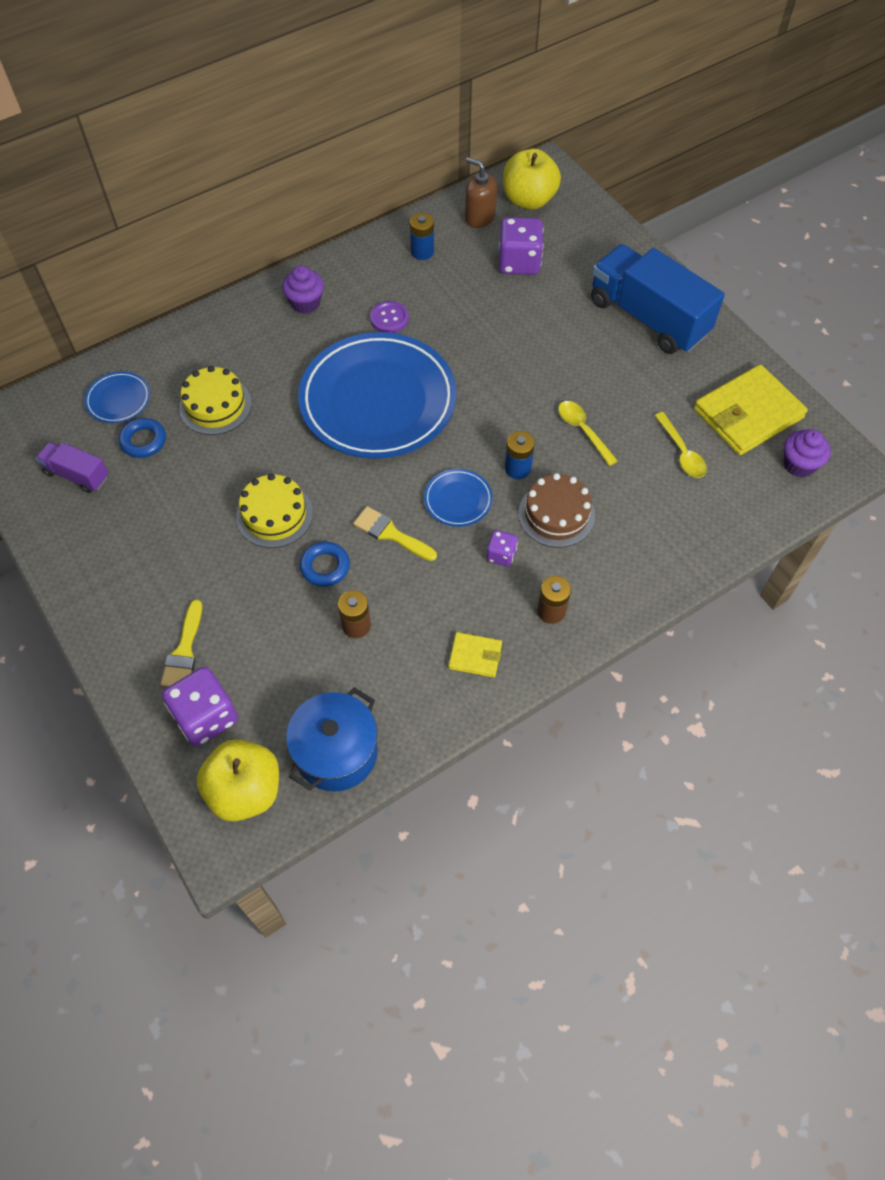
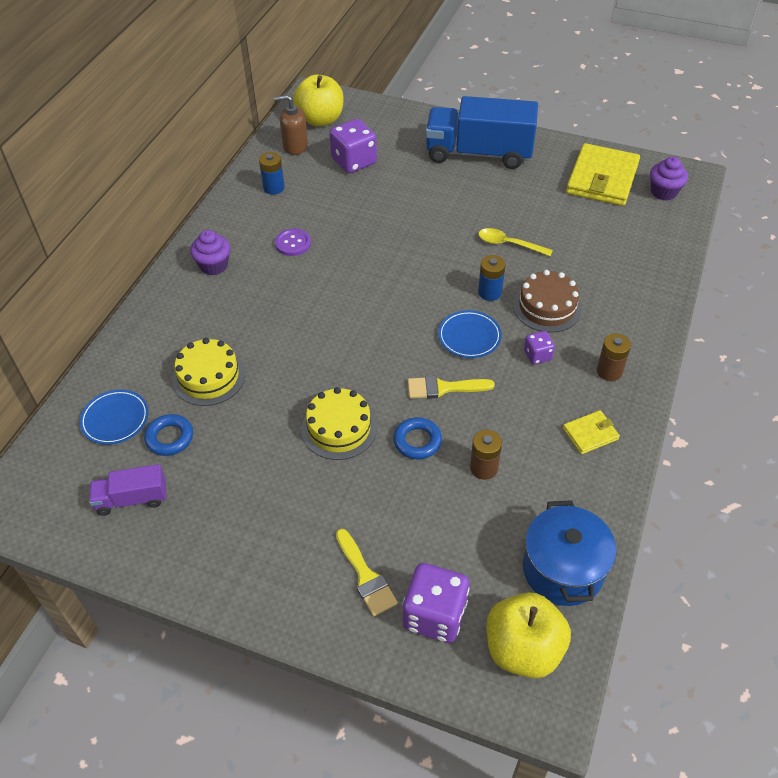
camera: 35 degrees left, 10 degrees down
(378, 400) = (340, 303): blue plate -> none
(681, 452) = (586, 223): yellow spoon -> none

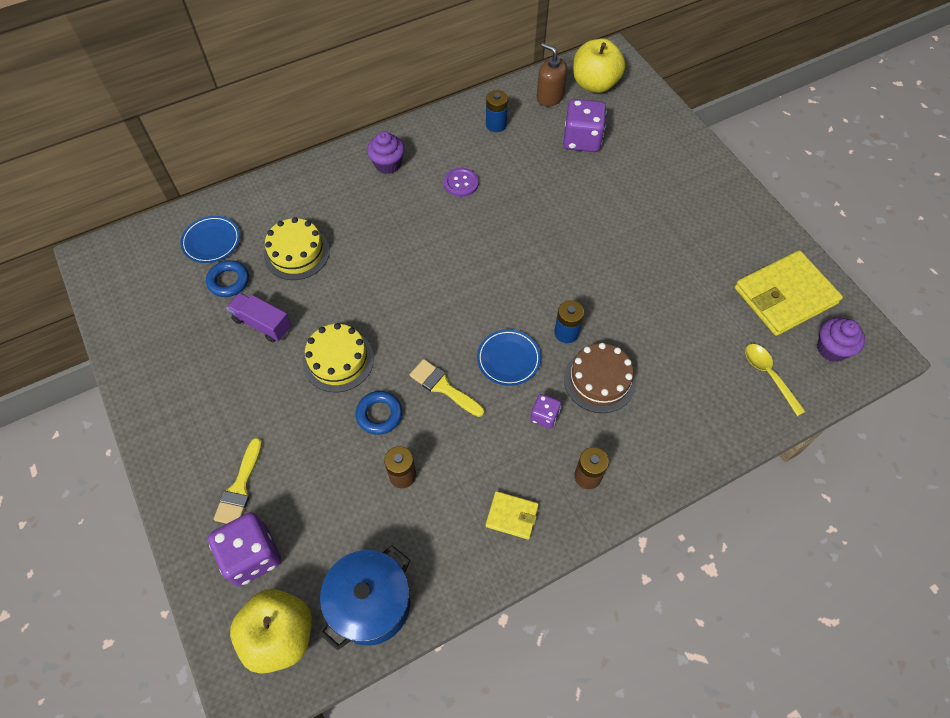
camera: 40 degrees right, 10 degrees up
(132, 499) = (165, 309): purple truck -> purple truck (262, 324)
(479, 153) = (696, 198): blue truck -> none
(509, 244) = (629, 301): yellow spoon -> yellow spoon (769, 375)

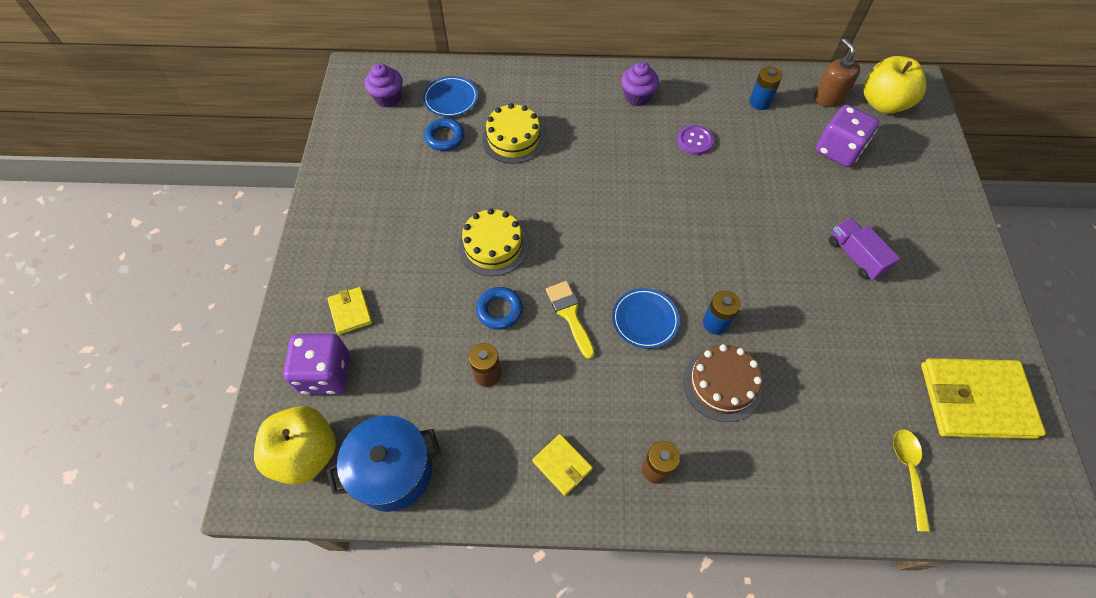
camera: 30 degrees right, 0 degrees up
(240, 487) = (350, 312): yellow brush -> yellow wallet
(262, 324) = (450, 185): purple truck -> purple truck (855, 256)
(544, 416) = (647, 390): purple dice -> none
(831, 349) = (1000, 482): purple cupcake -> purple cupcake (388, 98)

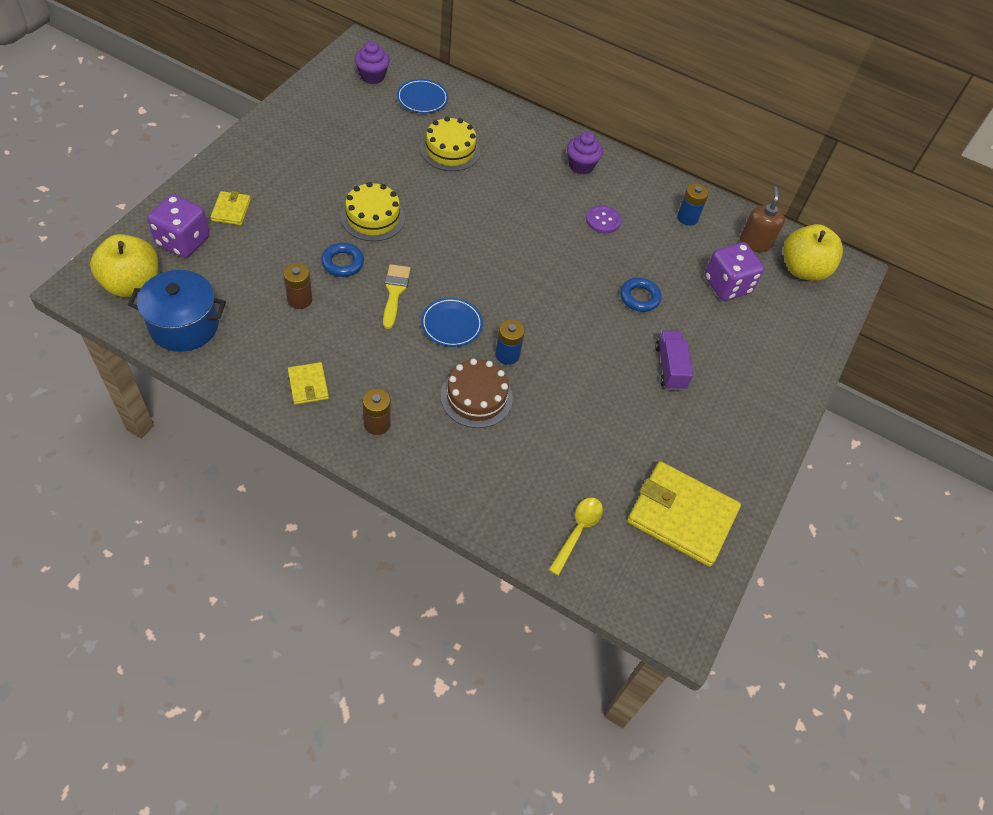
camera: 20 degrees right, 5 degrees down
(444, 137) = (395, 124): blue ring -> blue ring (639, 297)

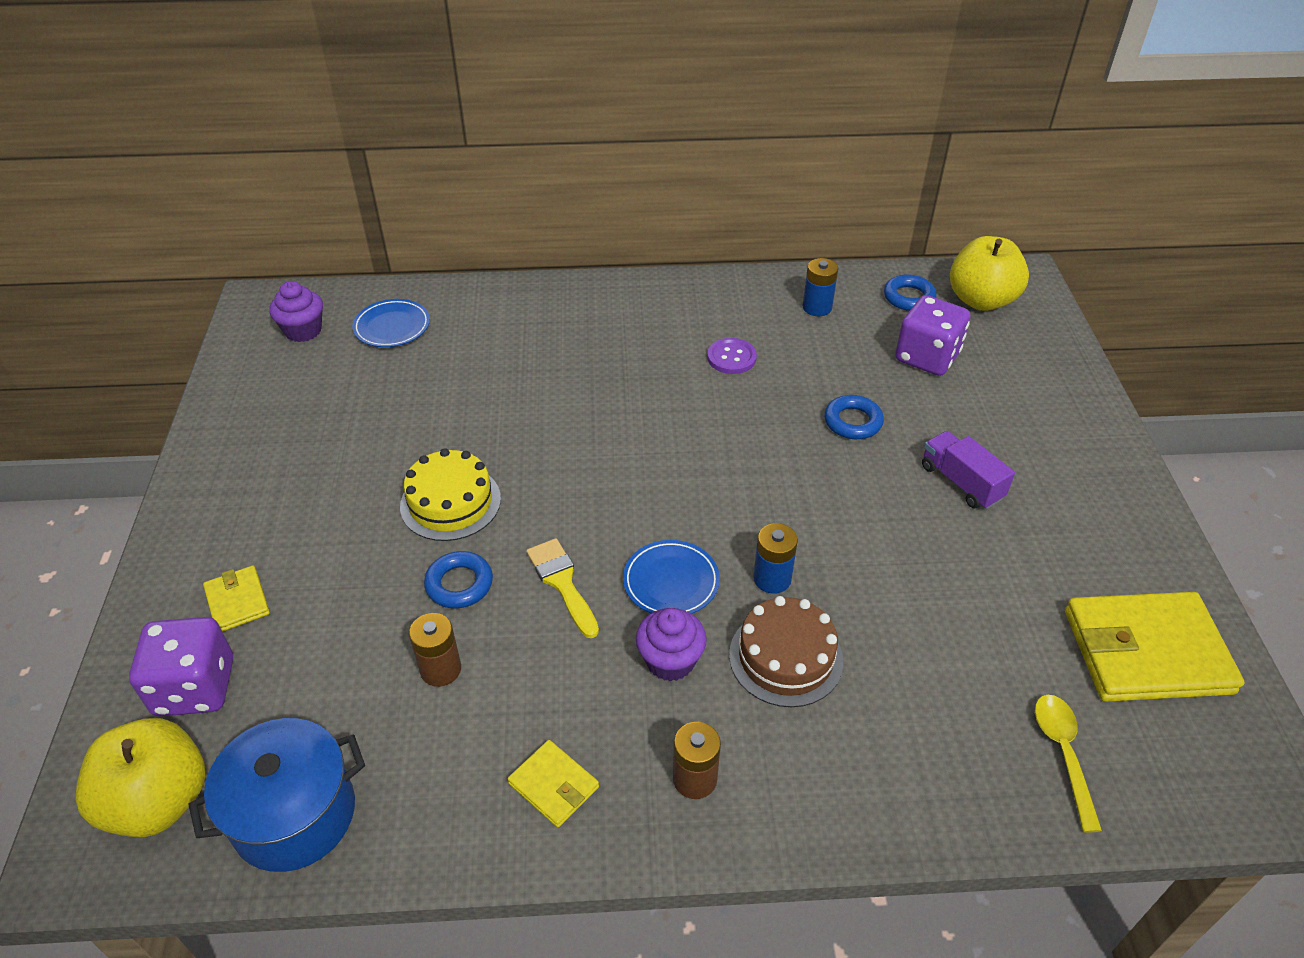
camera: 25 degrees left, 10 degrees down
(450, 150) = (480, 369): yellow cake -> none
(581, 166) = (650, 310): purple cupcake -> purple cupcake (670, 661)
(755, 242) = (908, 297): brown soap dispenser -> blue ring

